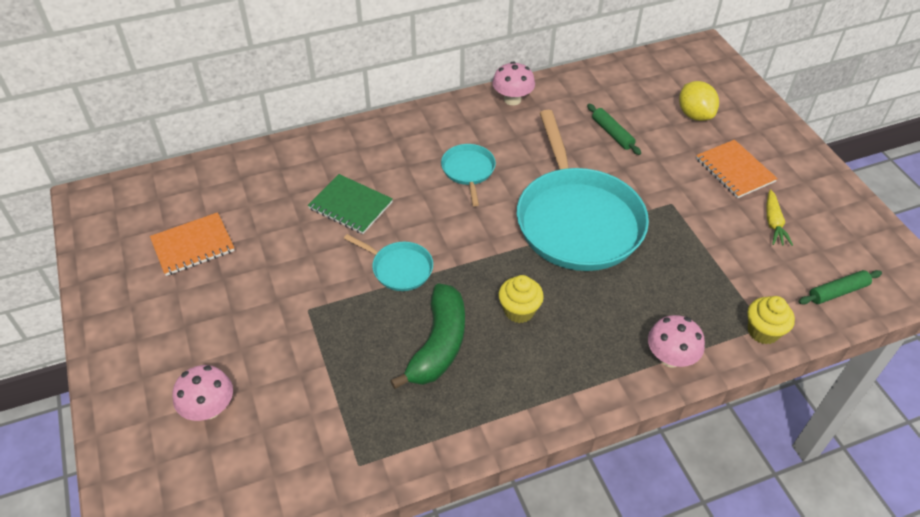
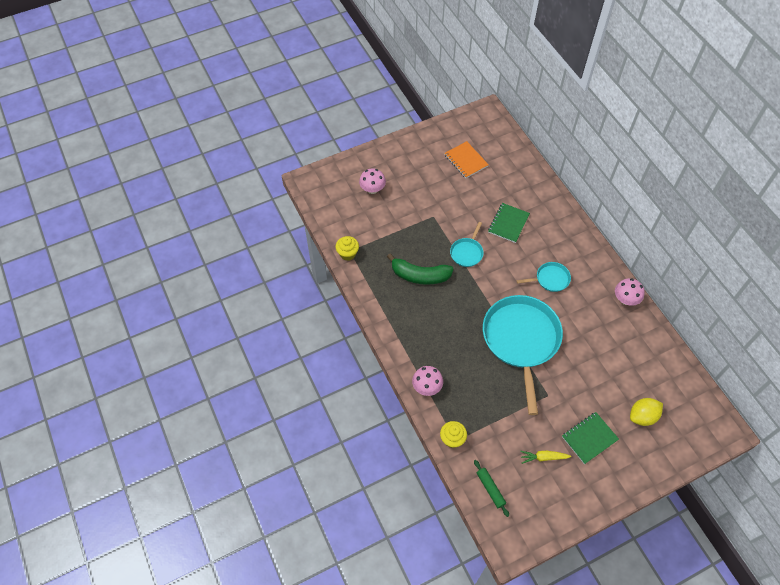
camera: 85 degrees right, 10 degrees up
(519, 311) = (447, 311): yellow cupcake -> yellow cupcake (347, 254)
(577, 220) = (521, 340): turquoise pan -> turquoise pan turned 105 degrees clockwise
(612, 133) = (607, 361): green rolling pin -> none
(734, 170) = (589, 438): orange notebook -> green notebook

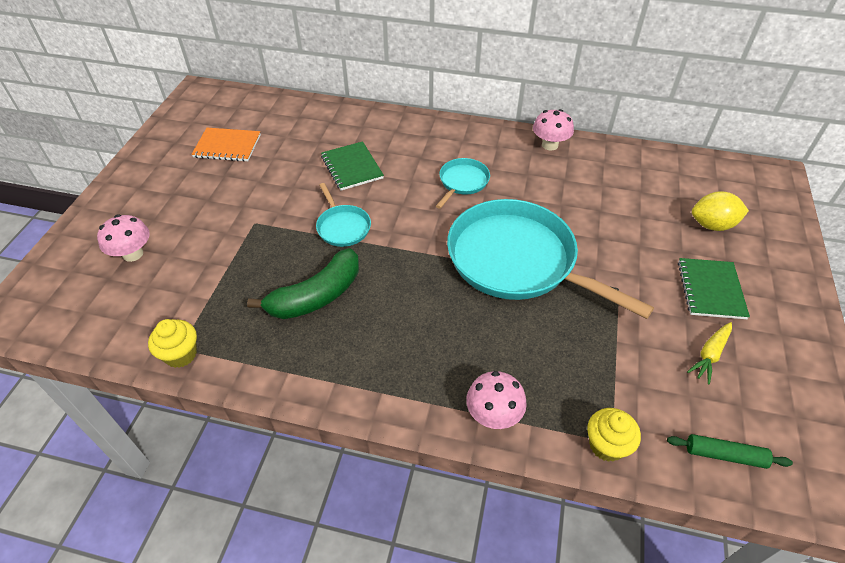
camera: 50 degrees left, 10 degrees down
(642, 416) = (712, 225): yellow lemon -> yellow lemon turned 75 degrees clockwise

